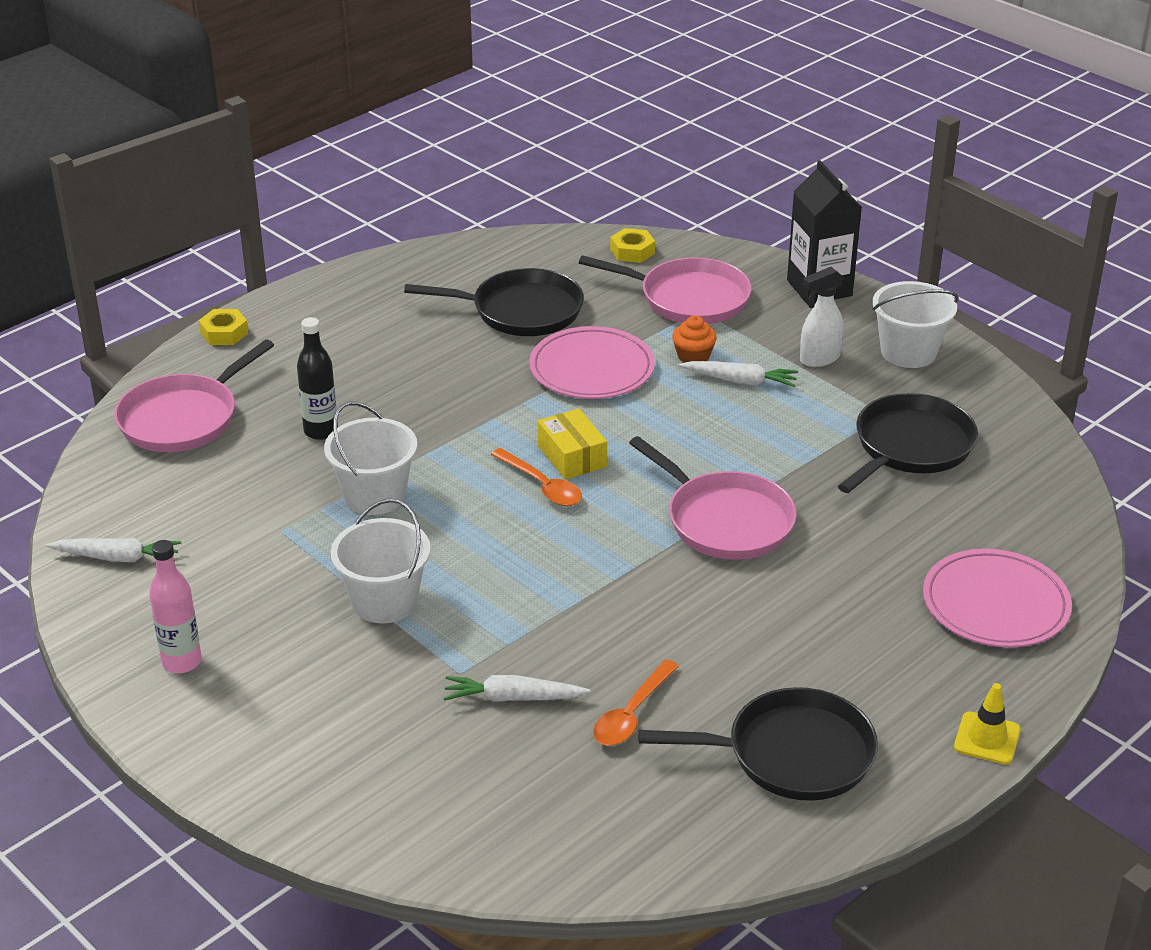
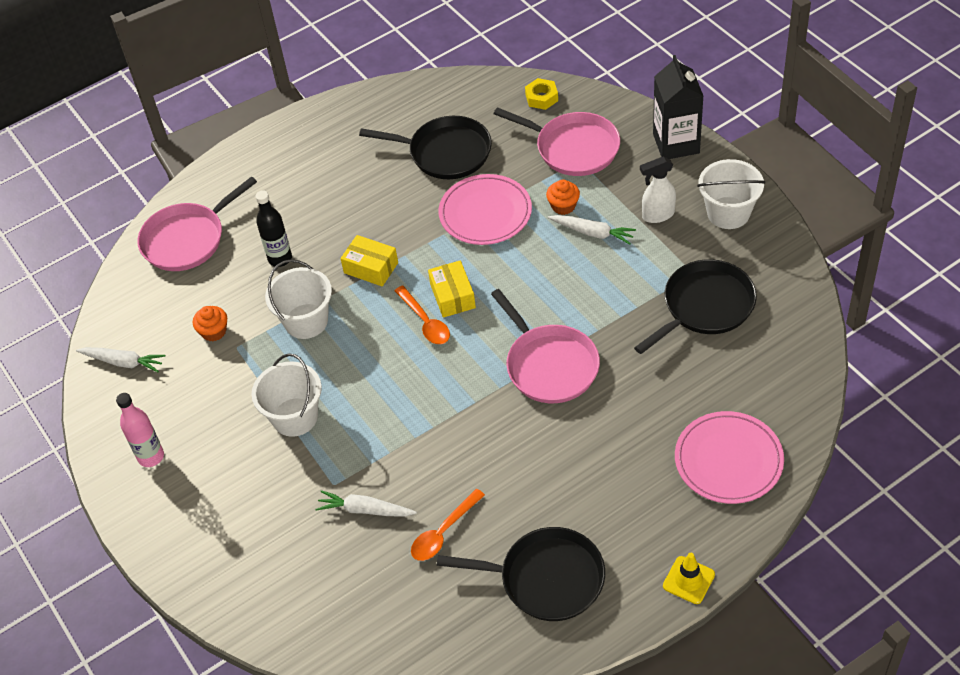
camera: 15 degrees right, 15 degrees up
(224, 333) = (229, 161): yellow nut -> none
(244, 515) = (214, 331): none -> orange cupcake
(451, 433) = (371, 268): none -> yellow box

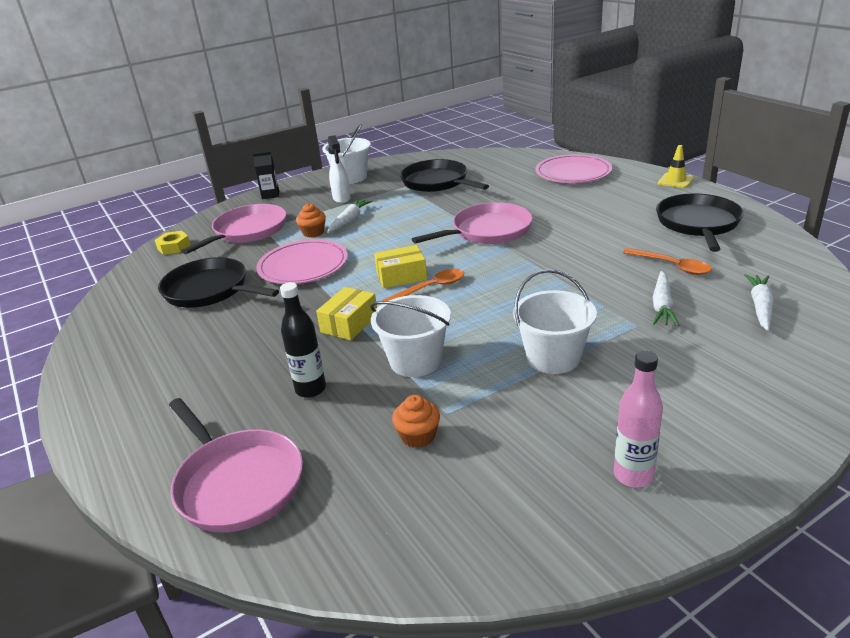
camera: 90 degrees left, 20 degrees down
(123, 362) = (463, 530): white carrot -> white carrot (760, 307)
(446, 153) = (209, 290): black pan -> black pan turned 75 degrees counterclockwise
(676, 143) = (270, 195): black carton -> black carton, size x0.54

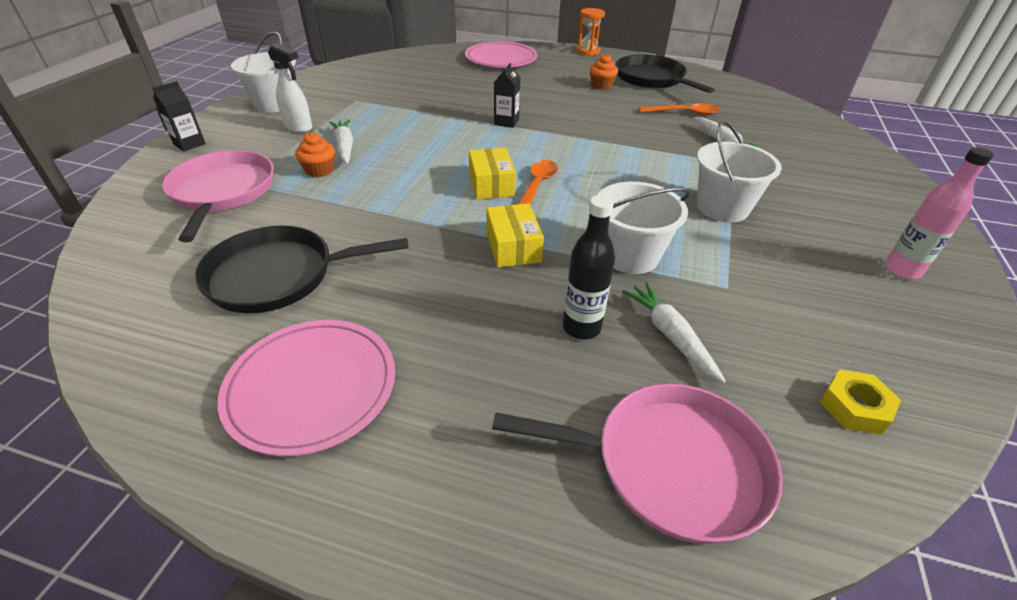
camera: 45 degrees left, 10 degrees up
(174, 247) = (128, 243): yellow nut -> yellow nut (854, 407)
(303, 266) = (364, 208): pink plate -> pink plate (312, 387)
(401, 276) = (491, 184): yellow box -> yellow box turned 45 degrees counterclockwise
(418, 436) = (739, 319): orange cupcake -> orange cupcake (601, 85)
(437, 182) = (385, 90): black pan -> none
(488, 231) = (506, 122): pink pan -> black carton
(675, 181) = (588, 51): yellow traffic cone -> orange hourglass
(760, 307) = (776, 126): white carrot -> white carrot (670, 335)

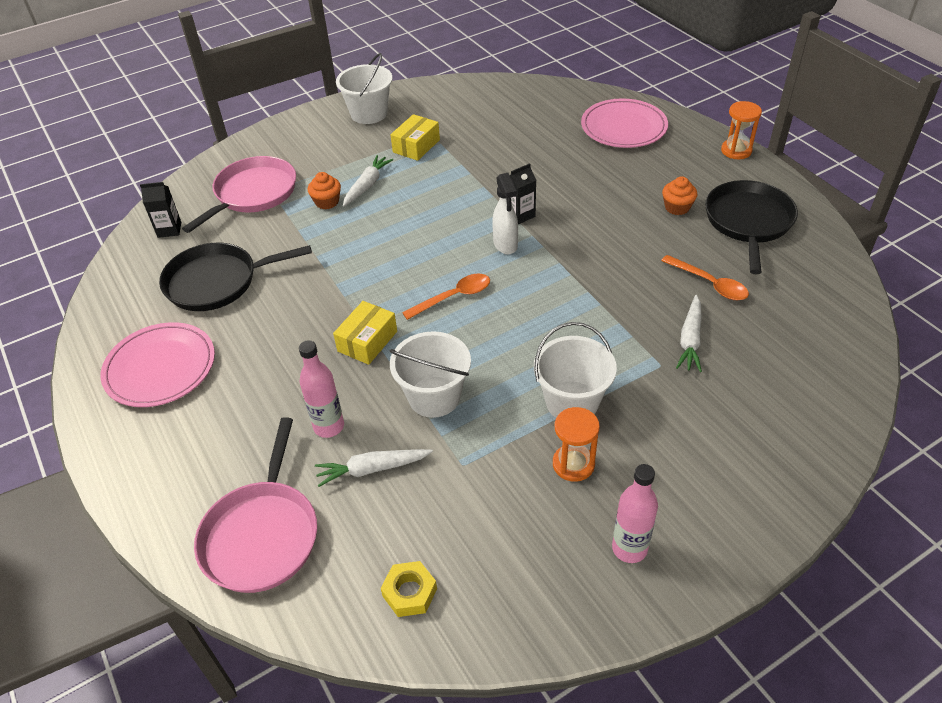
camera: 45 degrees right, 5 degrees up
(189, 144) = (276, 135): black carton -> black carton (169, 229)
(278, 276) = (217, 282): black pan -> black pan turned 45 degrees counterclockwise
(299, 127) = (358, 149): white spray bottle -> white spray bottle (505, 245)
(491, 184) = (423, 277): yellow box -> yellow box (416, 146)
(581, 327) = (329, 426): black bottle -> pink bottle
(670, 335) = (372, 469): white carrot -> white carrot turned 120 degrees counterclockwise
(671, 465) = (262, 535): pink pan -> pink pan turned 45 degrees clockwise
(788, 242) = (573, 464): none -> orange hourglass

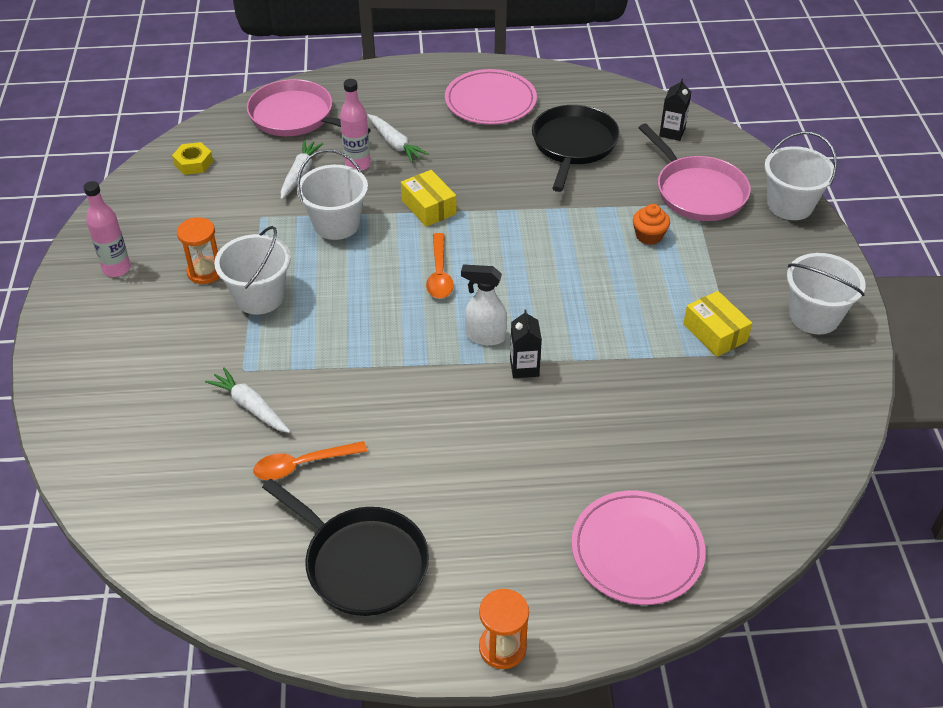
camera: 115 degrees right, 0 degrees up
(247, 148) = (790, 205): none -> white bucket
(367, 185) = (659, 271): white carrot -> white carrot (395, 144)
(677, 207) = (437, 510): orange cupcake -> none

